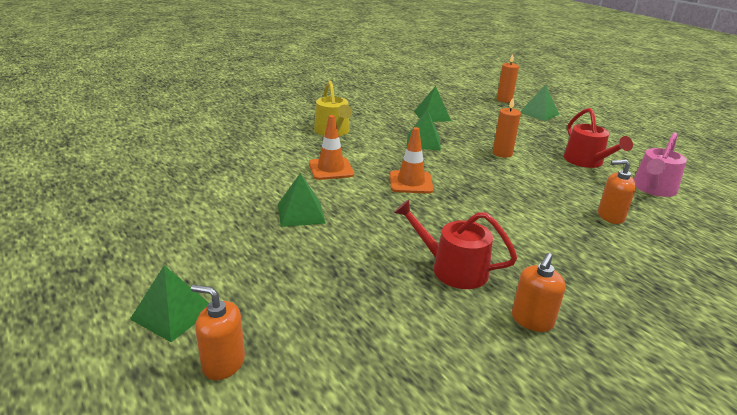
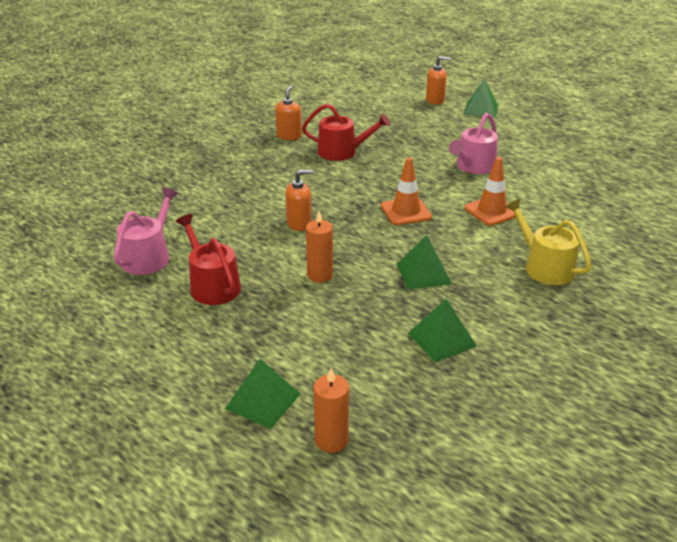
camera: 165 degrees right, 5 degrees up
(301, 213) = (473, 167): green pyramid -> pink watering can
(610, 216) = (213, 213): orange soap dispenser -> orange soap dispenser (299, 223)

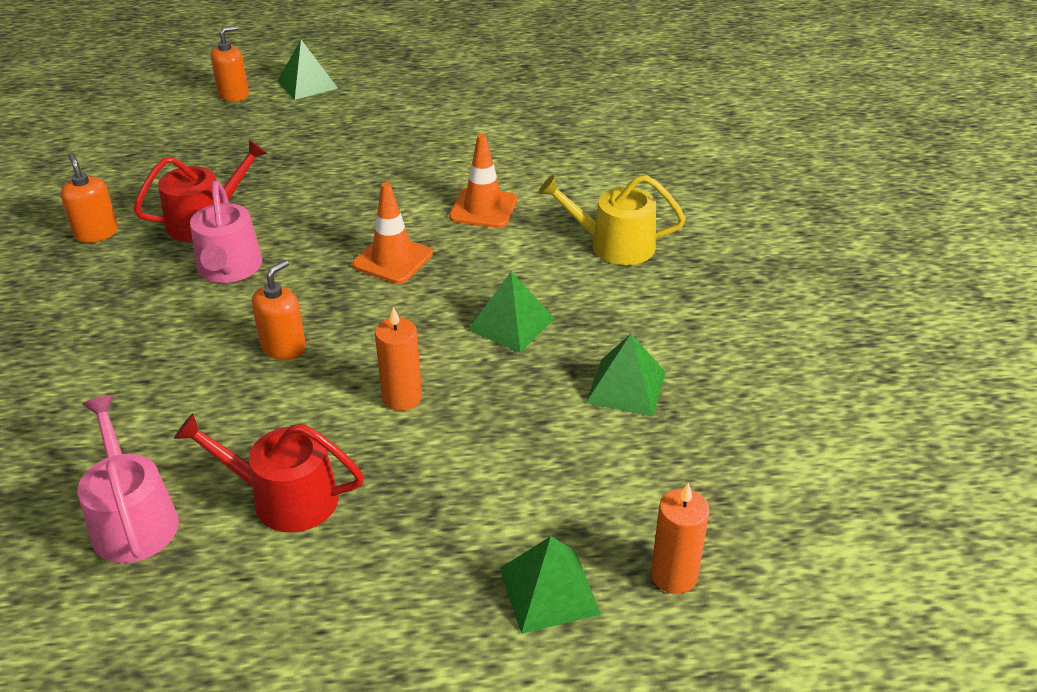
camera: 45 degrees left, 5 degrees up
(473, 167) = (394, 163): pink watering can -> pink watering can (229, 269)

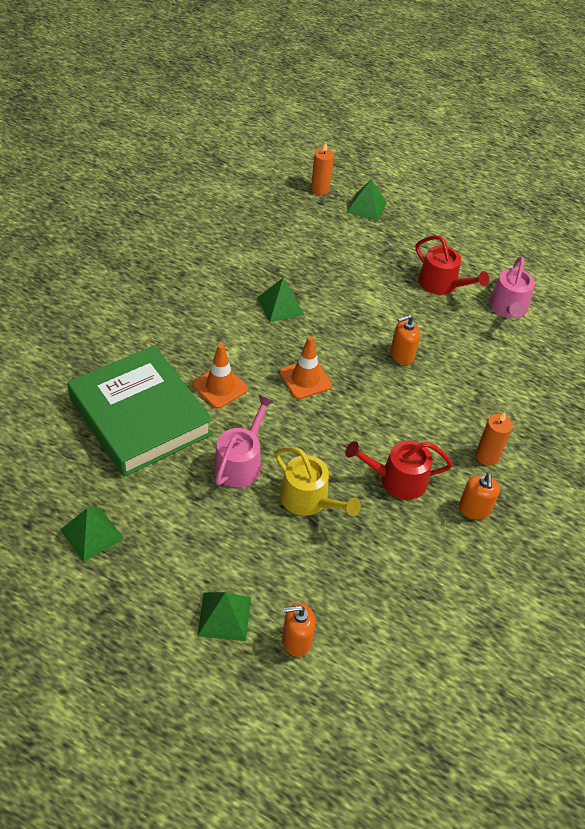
camera: 150 degrees left, 10 degrees up
(229, 269) = (403, 426): pink watering can -> pink watering can (240, 462)
(402, 398) = (363, 299): orange candle -> orange candle (487, 456)
(532, 153) = (140, 416): none -> green book
(614, 245) = (178, 320): yellow watering can -> yellow watering can (308, 500)
(626, 387) = (262, 251): green pyramid -> green pyramid (92, 534)

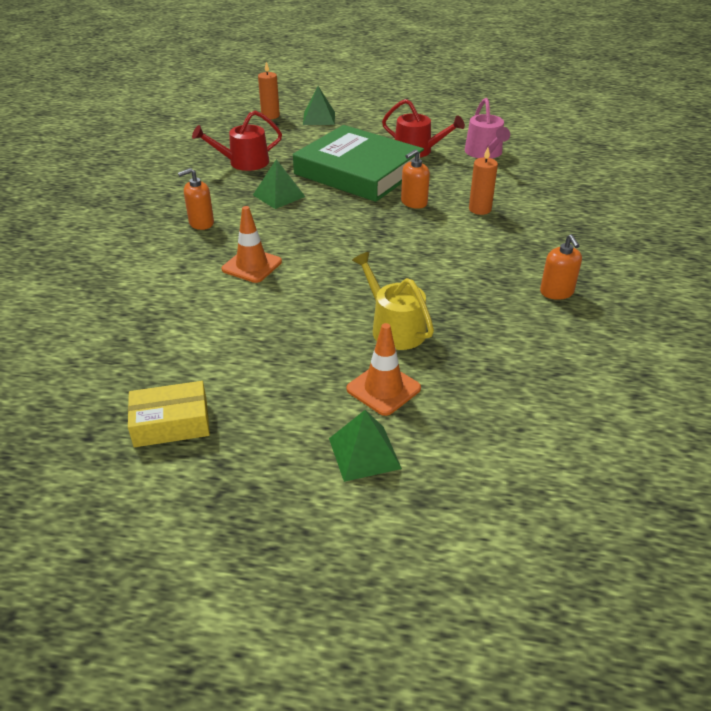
camera: 15 degrees left, 10 degrees down
(92, 534) = (171, 423): green pyramid -> yellow box
(140, 416) = (178, 308): green book -> green book (358, 171)
(240, 462) = (306, 317): pink watering can -> none
(296, 640) = (456, 450): orange soap dispenser -> orange soap dispenser (201, 223)
(305, 379) = (334, 240): orange traffic cone -> orange traffic cone (383, 389)
(308, 500) = (394, 328): yellow watering can -> yellow watering can turned 150 degrees counterclockwise
(397, 479) = (470, 289): red watering can -> red watering can (244, 162)
(487, 456) = (539, 252): orange candle -> orange candle (480, 209)

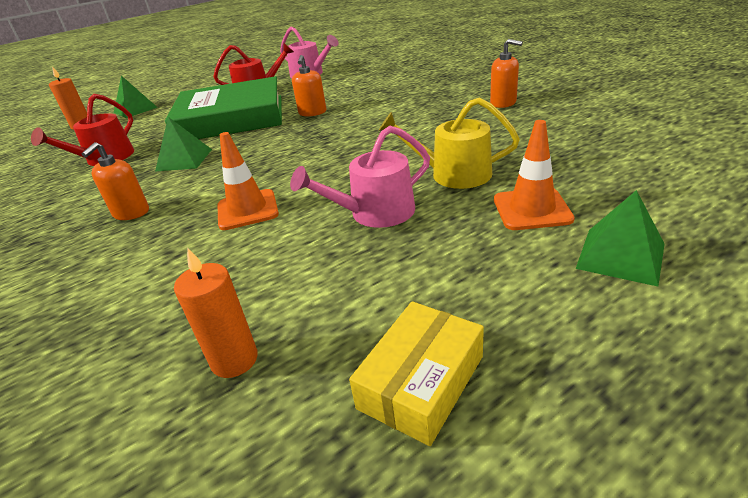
camera: 40 degrees left, 5 degrees down
(304, 321) = (375, 213): none -> pink watering can
(480, 209) = (366, 95): orange candle -> orange candle (234, 360)

